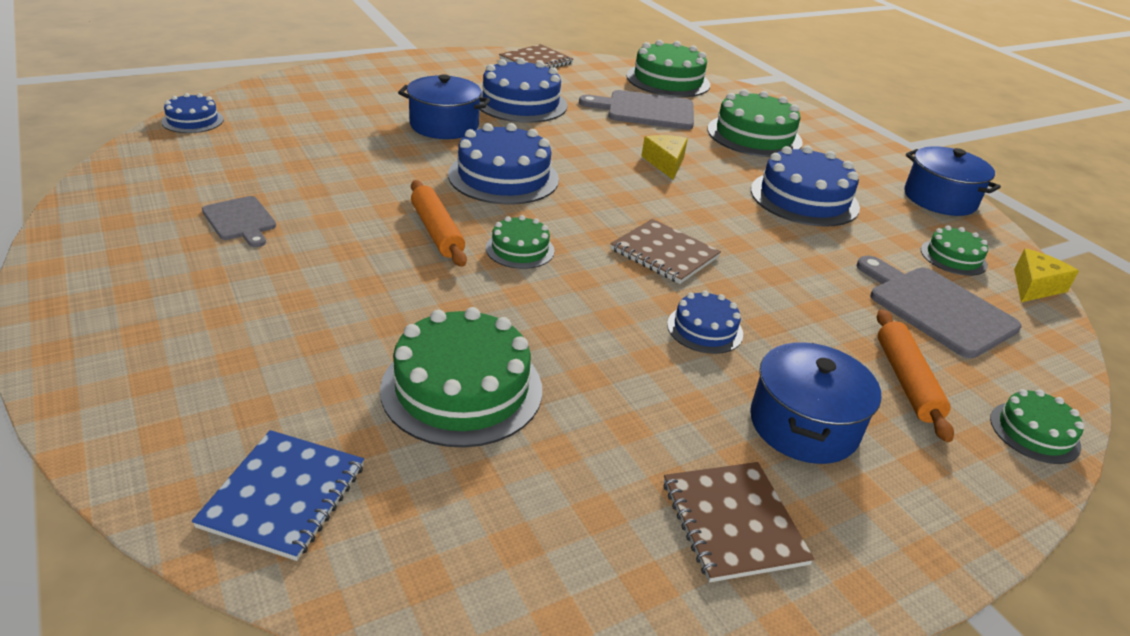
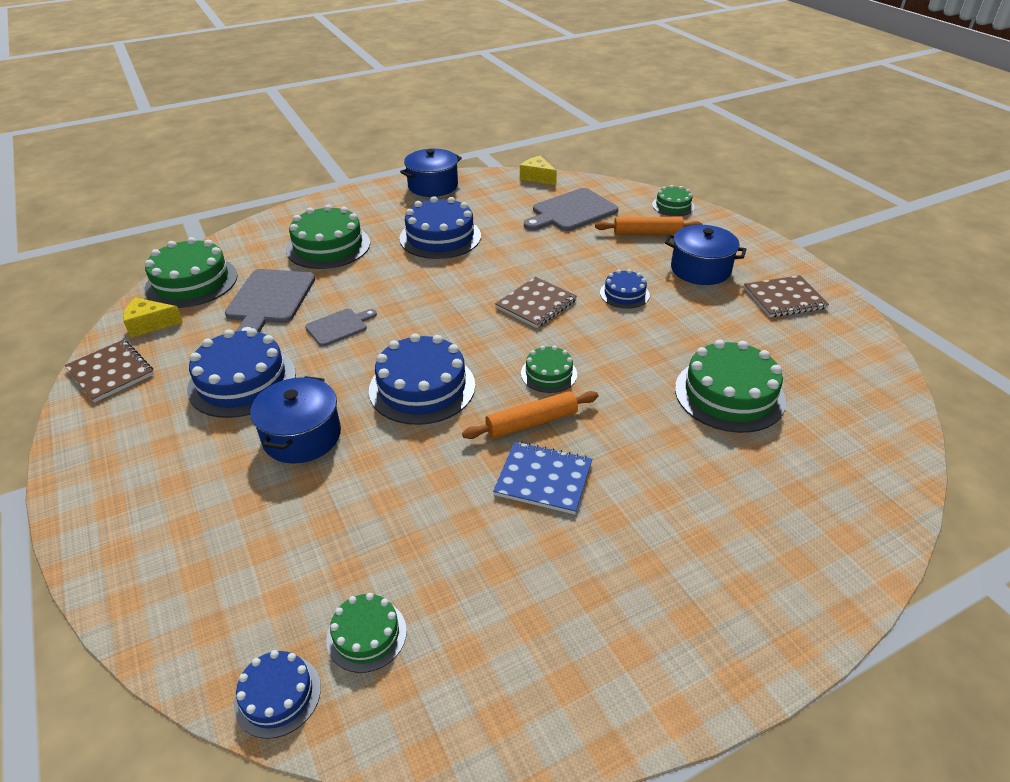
camera: 85 degrees left, 5 degrees up
(240, 220) = (542, 567): grey cutting board -> grey cutting board (339, 326)
(283, 496) = (861, 462): blue notebook -> blue notebook (543, 479)
(665, 163) = (386, 295): yellow cheese -> yellow cheese (150, 324)
(953, 257) = (511, 195): green cake -> green cake (366, 635)

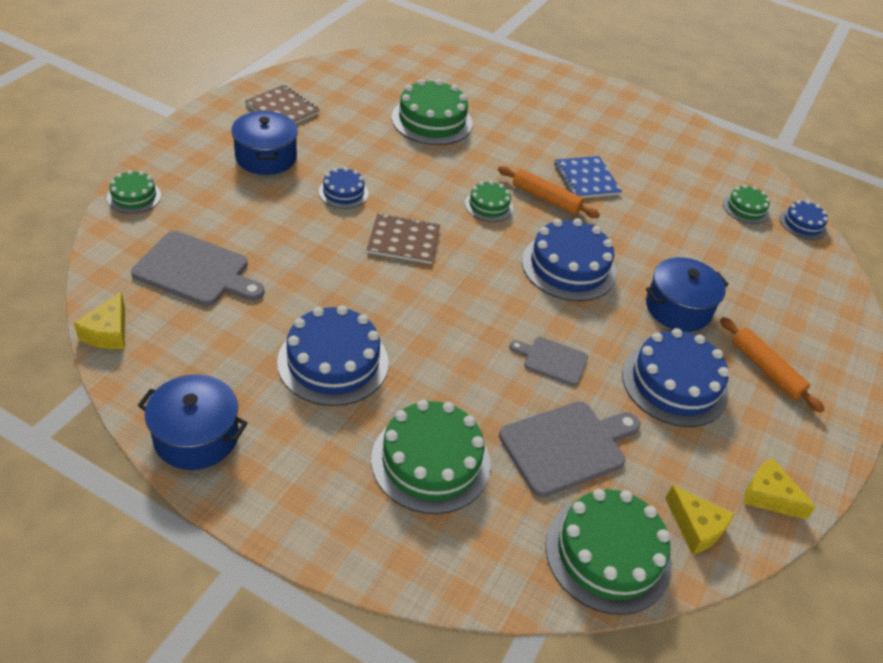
camera: 130 degrees left, 5 degrees up
(111, 372) = (768, 496): brown notebook -> yellow cheese
(647, 233) = (213, 202): orange rolling pin -> orange rolling pin (765, 370)

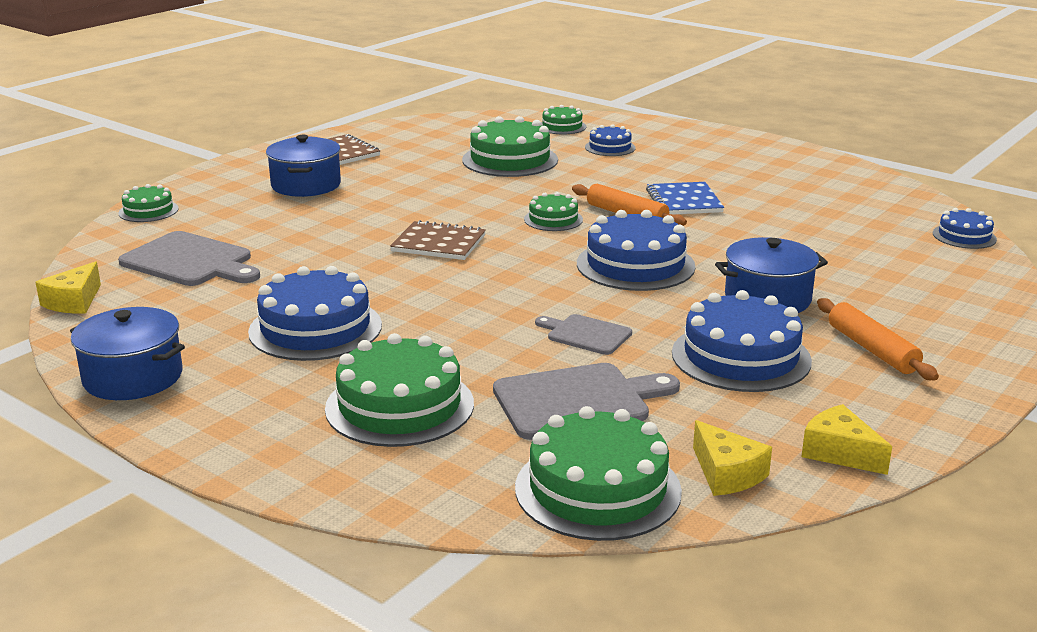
camera: 15 degrees right, 20 degrees down
(343, 192) = (383, 209): blue cake -> blue cake (610, 147)
(745, 208) = (888, 224): green cake -> green cake (562, 126)

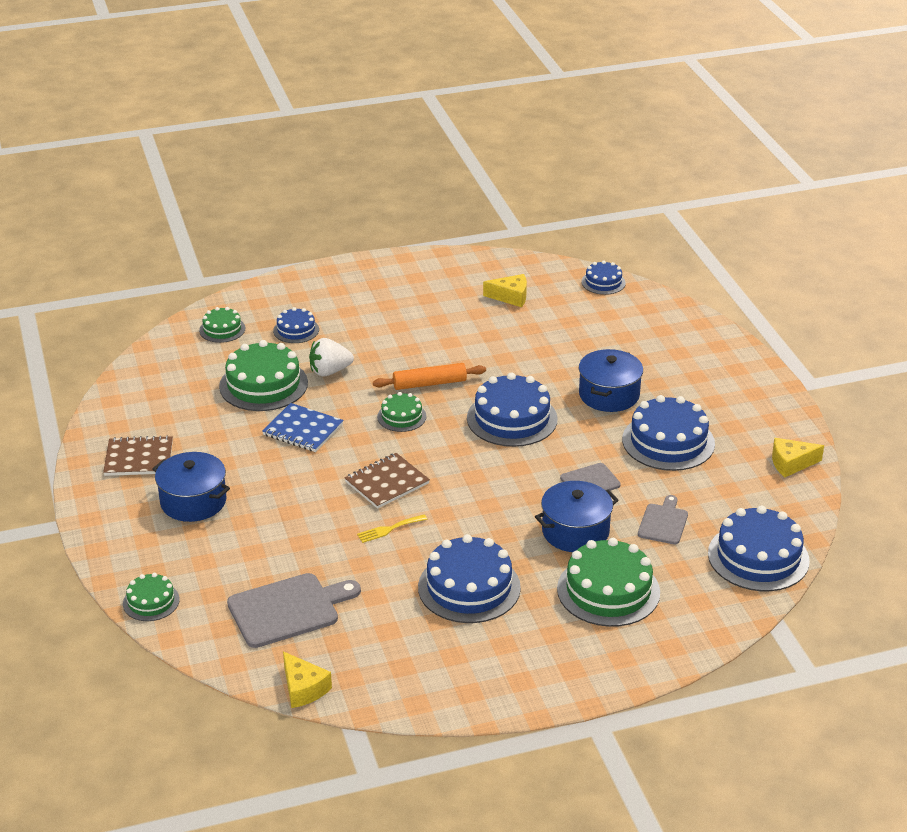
camera: 55 degrees left, 10 degrees up
(133, 377) = (463, 691): blue pot -> blue pot (575, 531)
(366, 265) = (389, 529): none -> yellow fork
(572, 175) = (329, 371): none -> white strawberry
(577, 401) = (663, 522): grey cutting board -> grey cutting board, size x0.58
(597, 489) = (758, 557): green cake -> blue cake
(684, 201) = (434, 350): blue notebook -> blue notebook (303, 430)
(726, 474) = (779, 508): yellow cheese -> yellow cheese (510, 297)
(872, 349) = (702, 394): orange rolling pin -> none

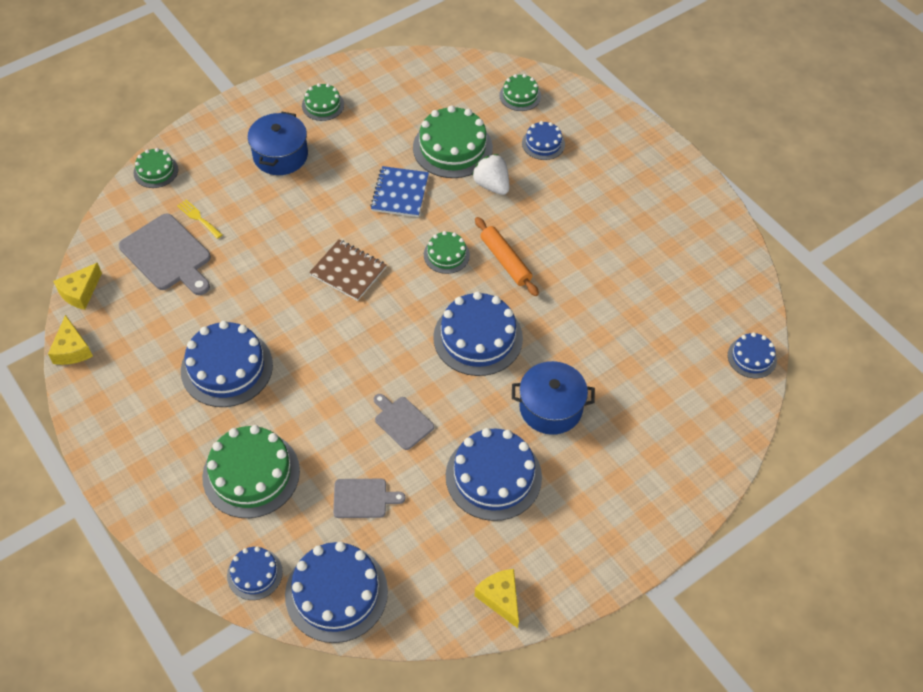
camera: 70 degrees right, 20 degrees up
(139, 458) = (323, 105): brown notebook -> green cake
(389, 529) = (286, 291): yellow fork -> yellow fork (198, 218)
(510, 297) = (681, 285): yellow cheese -> yellow cheese (72, 349)
(575, 531) = (326, 429): blue pot -> none
(722, 606) = (254, 573): none -> blue cake

